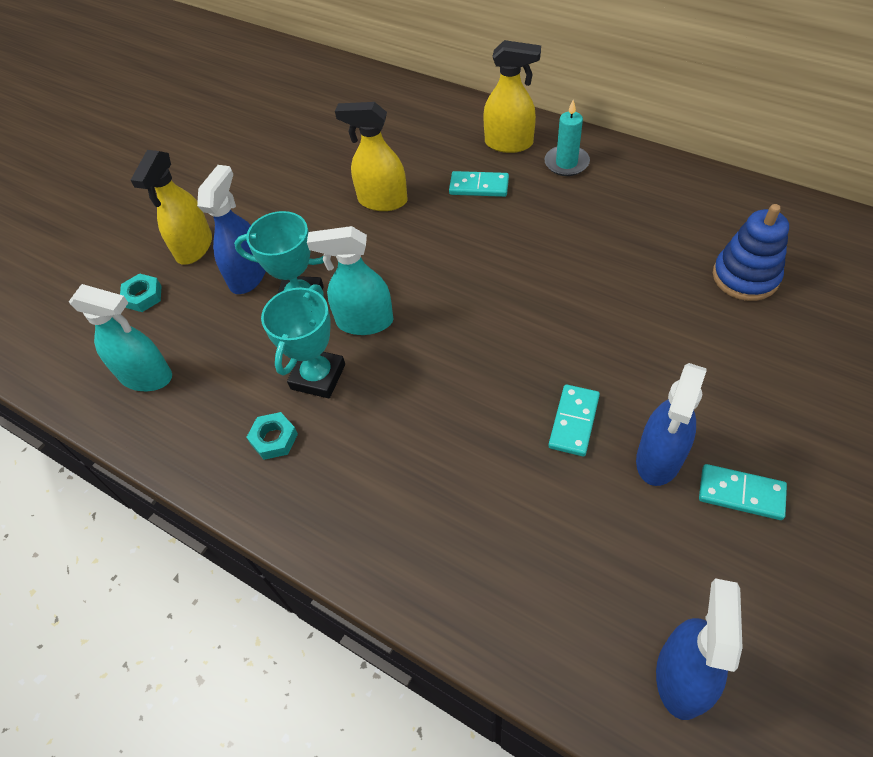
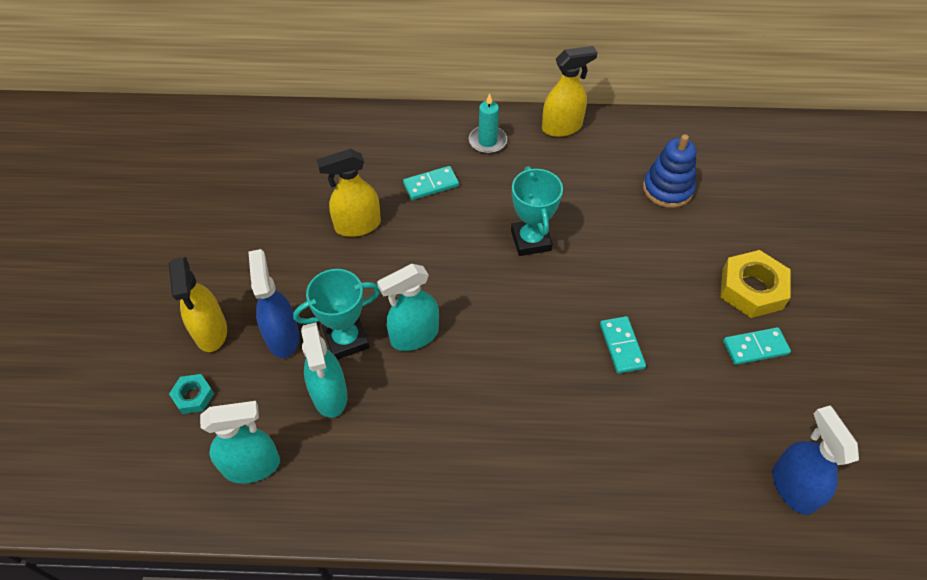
camera: 35 degrees left, 0 degrees up
(252, 344) = (329, 395): none -> turquoise spray bottle
(274, 439) = (406, 465): turquoise nut -> none
(318, 377) = (407, 397): turquoise trophy -> turquoise trophy (531, 240)
(509, 143) = (431, 139): yellow spray bottle -> yellow spray bottle (562, 127)
(659, 458) = (692, 347): blue spray bottle -> none
(782, 426) = (752, 289): none -> yellow nut

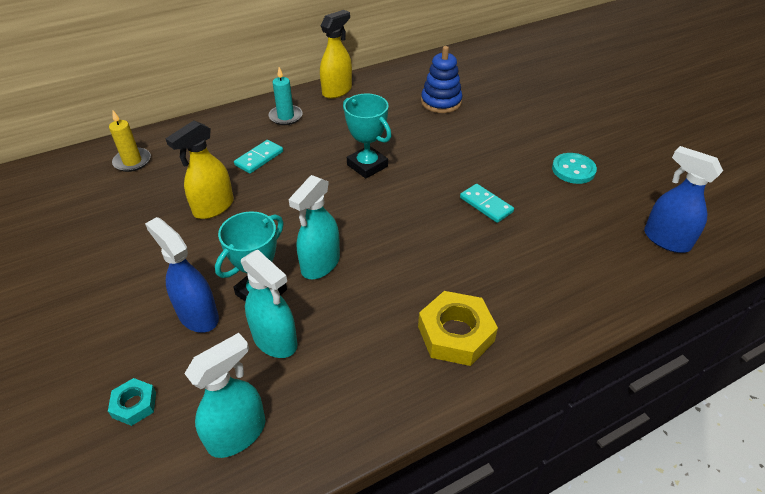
camera: 30 degrees left, 10 degrees down
(211, 332) = (119, 342): yellow spray bottle -> none
(316, 139) = (132, 161): none -> yellow candle
(752, 289) = (542, 138): yellow nut -> yellow nut (455, 334)
(755, 348) = (573, 170): turquoise domino -> turquoise button

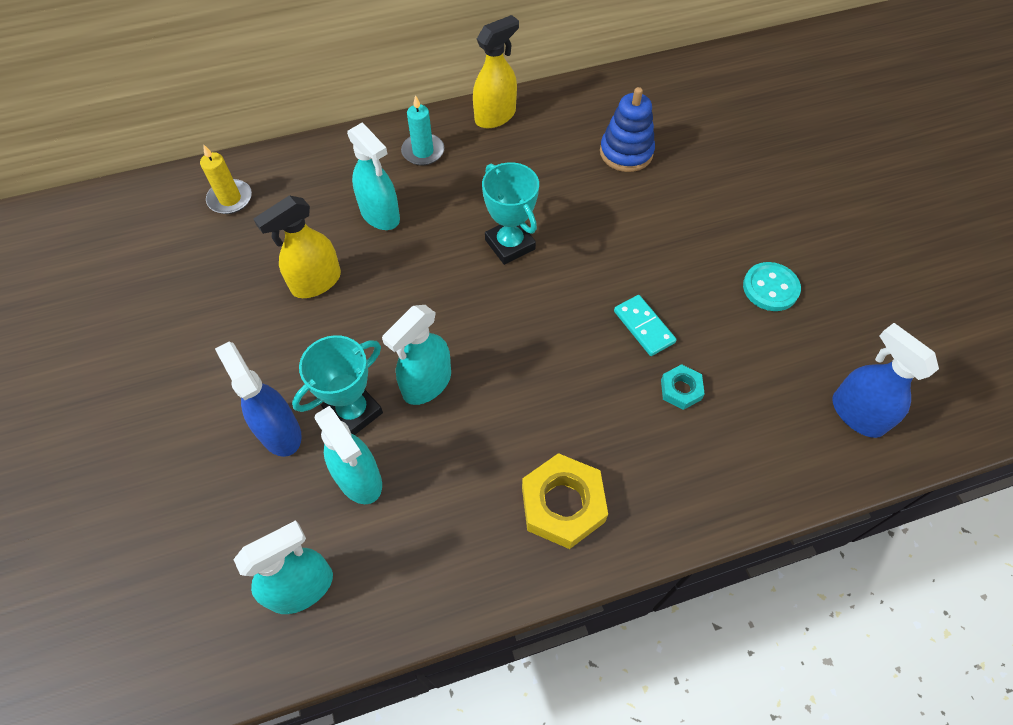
camera: 10 degrees right, 15 degrees up
(134, 404) = (201, 533): turquoise nut -> turquoise nut (680, 389)
(259, 158) = (380, 215): turquoise domino -> turquoise spray bottle

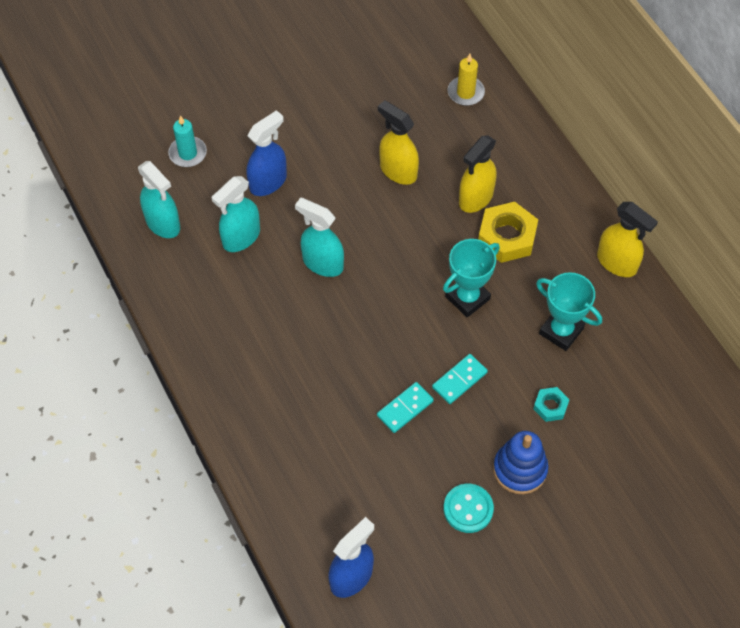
camera: 80 degrees right, 0 degrees up
(353, 412) = (291, 222): turquoise trophy -> turquoise trophy (561, 331)
(380, 215) = (475, 198): turquoise spray bottle -> yellow spray bottle
(423, 151) = (555, 214): turquoise candle -> turquoise candle (188, 153)
(562, 504) = (240, 367): yellow nut -> yellow nut (507, 236)
(613, 269) = (459, 380): none -> turquoise domino
(626, 152) = (602, 378): blue stacking toy -> blue stacking toy (520, 469)
(680, 389) = (350, 440): turquoise nut -> turquoise nut (550, 406)

